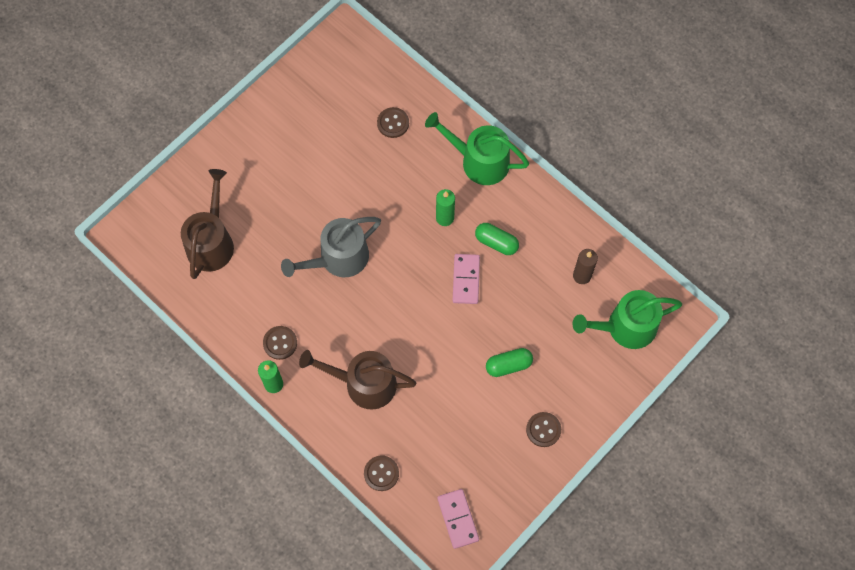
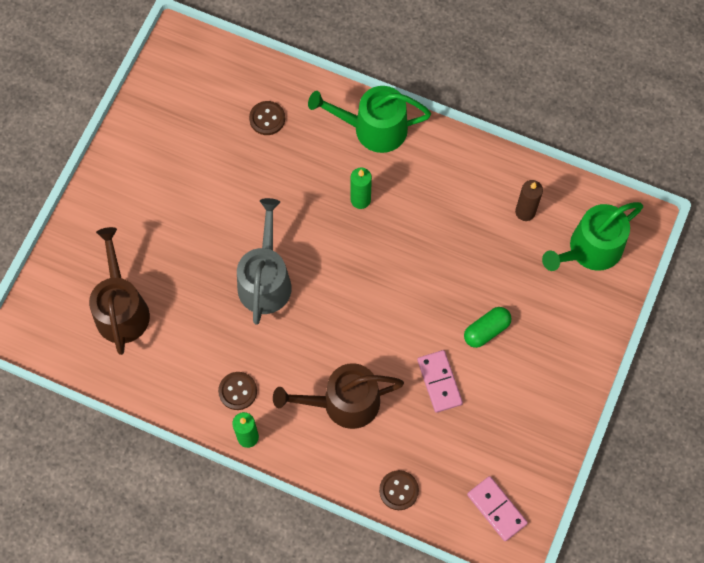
camera: 20 degrees left, 0 degrees up
(338, 258) = (265, 280): grey watering can -> grey watering can turned 150 degrees clockwise
(466, 279) = (407, 257): pink domino -> pink domino (439, 382)
(496, 242) = (424, 207): green capsule -> none
(543, 430) = (548, 384): brown button -> none

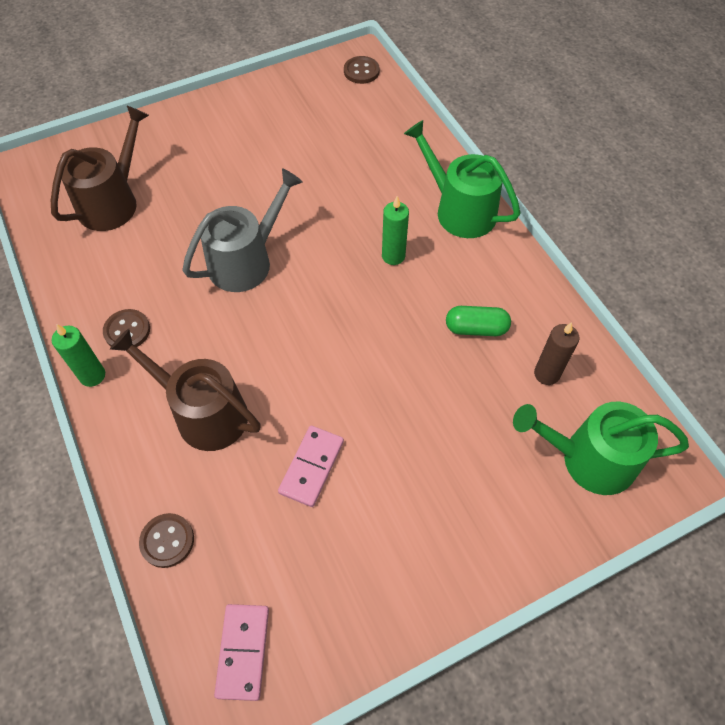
camera: 40 degrees right, 10 degrees down
(267, 119) = (374, 147): brown button -> brown button (361, 71)
(486, 330) = (405, 455): green capsule -> green capsule (476, 328)

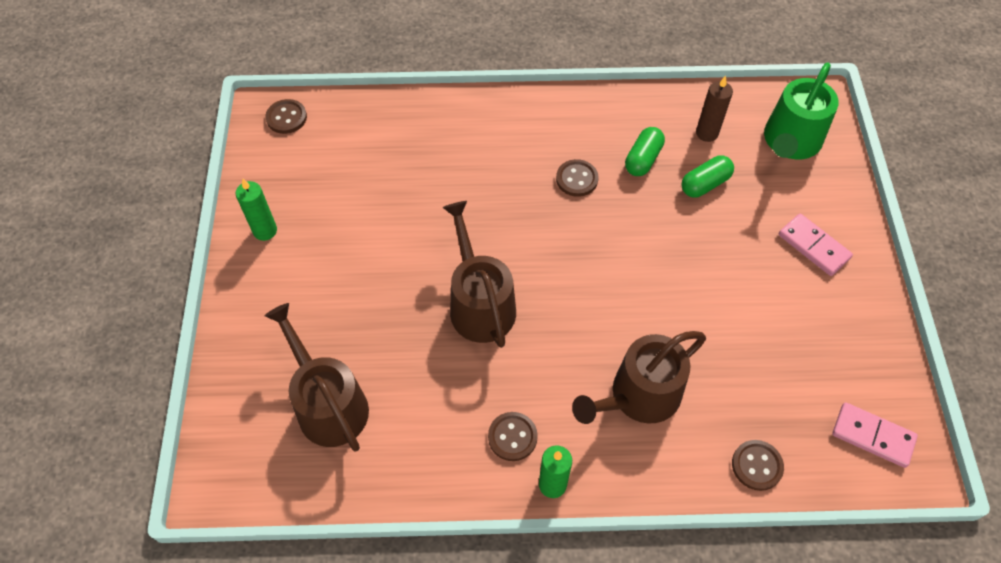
camera: 65 degrees left, 0 degrees up
(246, 261) = (479, 304): grey watering can -> brown watering can
(311, 467) = (727, 329): pink domino -> pink domino (813, 246)
(393, 256) = (537, 185): green candle -> green candle (265, 231)
(418, 283) = (577, 179): none -> brown button
(459, 210) = (512, 116): green watering can -> none
(479, 392) = (705, 184): none -> green capsule

